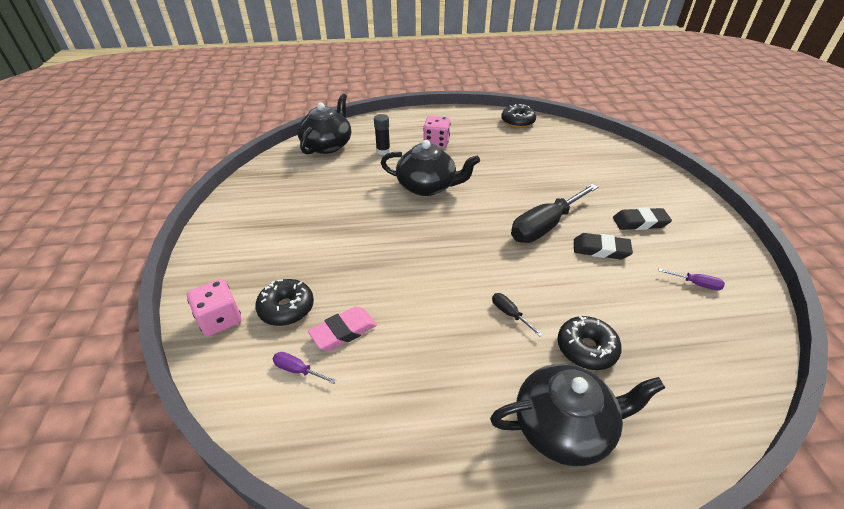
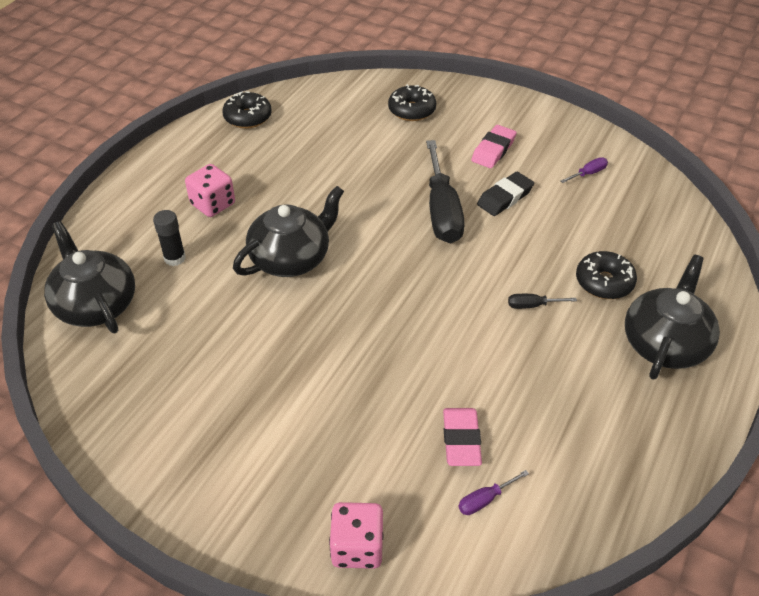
camera: 55 degrees left, 5 degrees up
(286, 308) = (388, 476): black donut -> black donut (412, 110)
(640, 222) = (493, 150): black eraser -> pink eraser

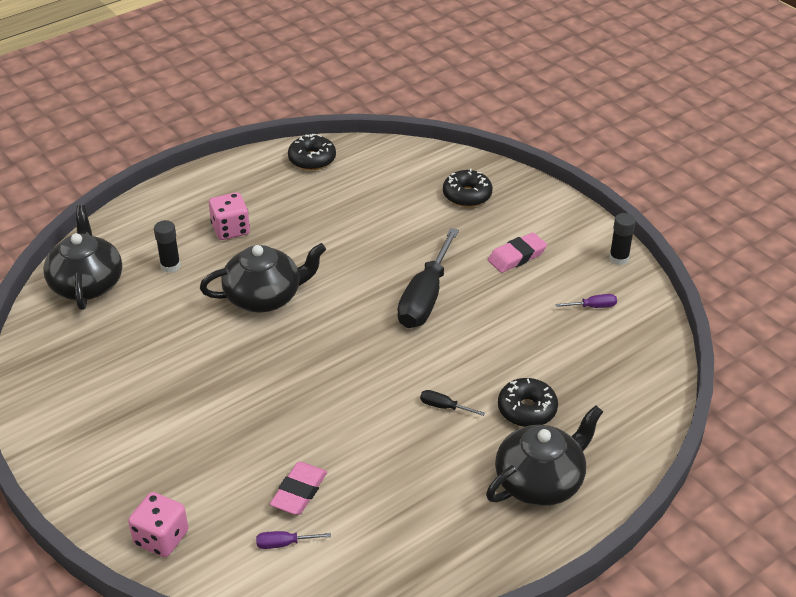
camera: 25 degrees right, 5 degrees down
(505, 198) = (493, 304): black eraser -> none
(577, 127) = (618, 258): none -> black glue stick

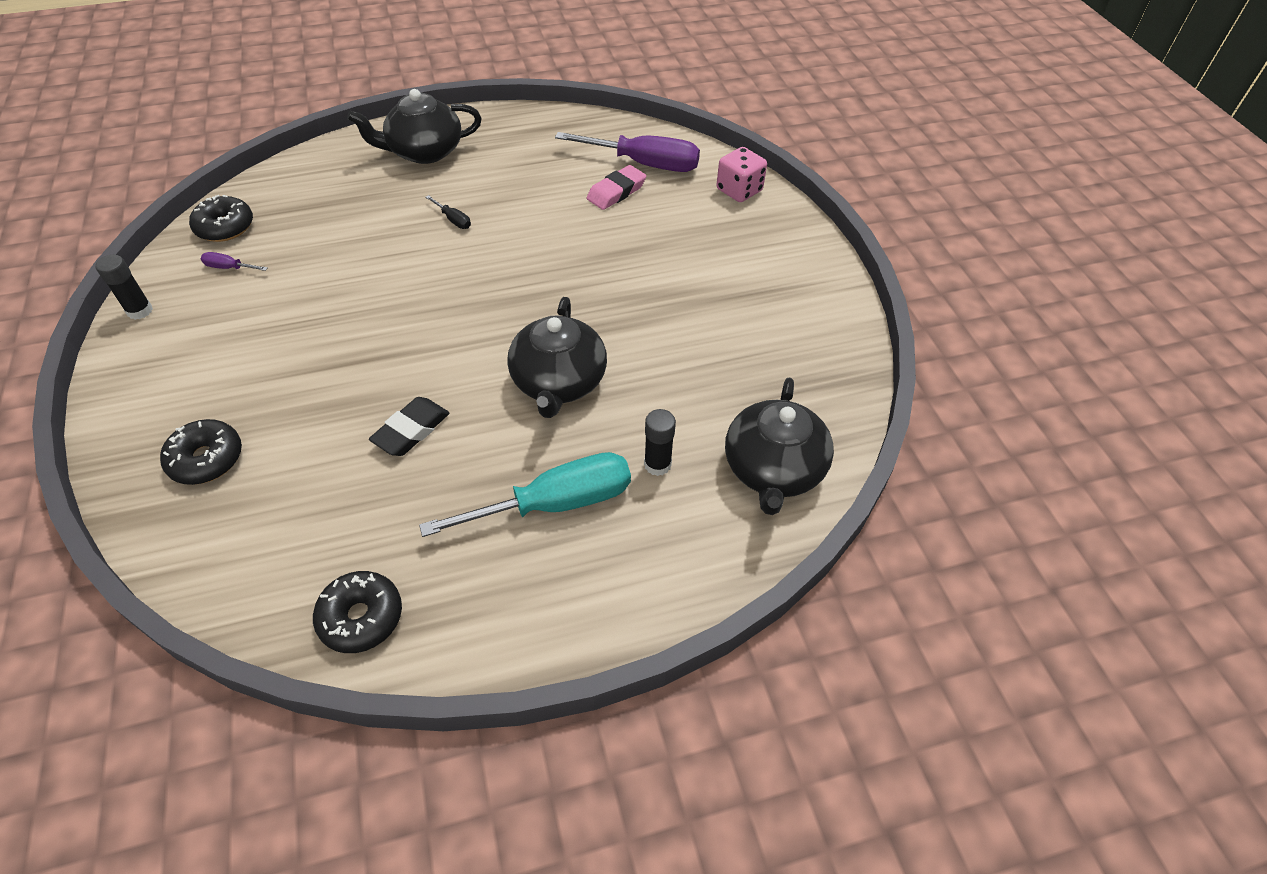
camera: 160 degrees left, 10 degrees up
(231, 229) = (555, 503): pink dice -> turquoise screwdriver
(264, 296) = (558, 382): black teapot -> black teapot turned 90 degrees counterclockwise
(284, 543) = (644, 164): purple screwdriver -> purple screwdriver, size x2.41
(350, 241) = (411, 430): none -> black eraser
(425, 297) = (384, 327): black screwdriver -> none
(517, 256) = (241, 347): pink eraser -> none
(527, 409) = (386, 199): black donut -> black donut (225, 227)

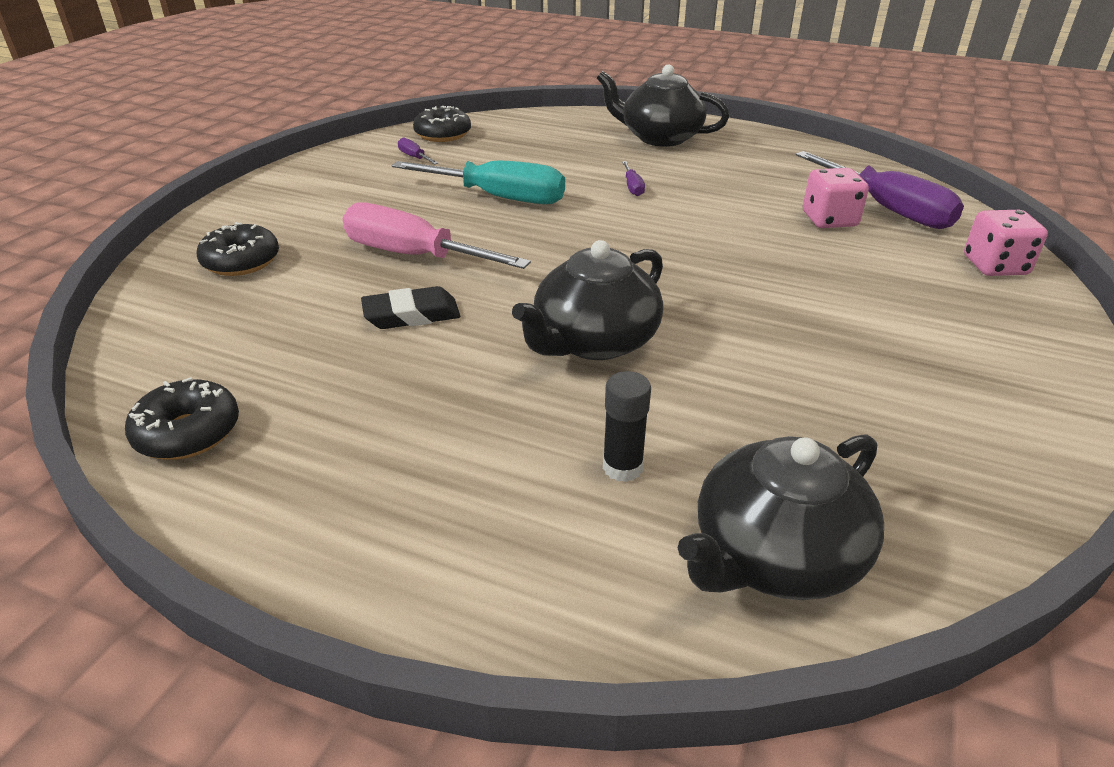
camera: 40 degrees right, 15 degrees down
(140, 311) = (323, 160): black glue stick -> none
(352, 375) = (414, 256): none -> pink screwdriver
(453, 220) = (632, 187): black screwdriver -> purple screwdriver
(555, 503) = (468, 442): turquoise screwdriver -> turquoise screwdriver (498, 197)
(616, 192) = (829, 220): pink eraser -> pink dice

